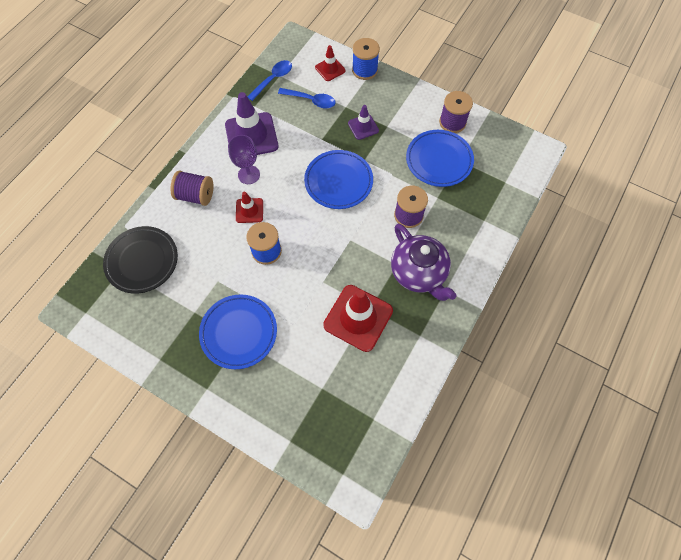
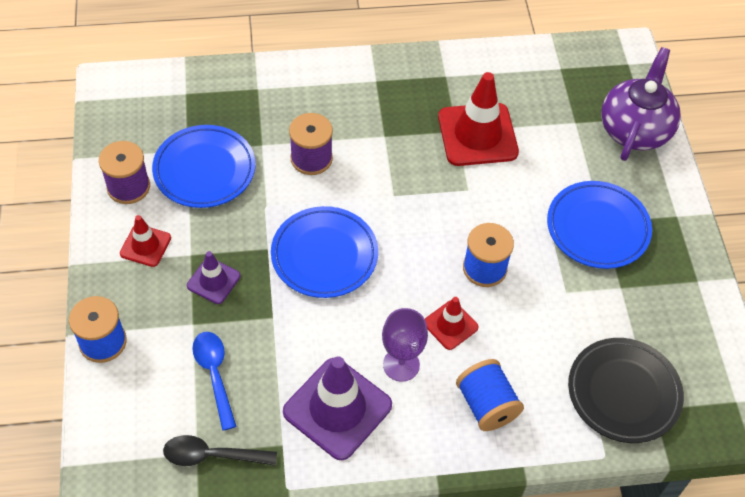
camera: 130 degrees left, 10 degrees down
(196, 195) = (486, 405): purple spool -> blue spool
(273, 79) = (212, 455): blue spoon -> black spoon
(330, 69) = (133, 389): red traffic cone -> red traffic cone (145, 245)
(419, 273) = (377, 111): purple teapot -> purple teapot (634, 129)

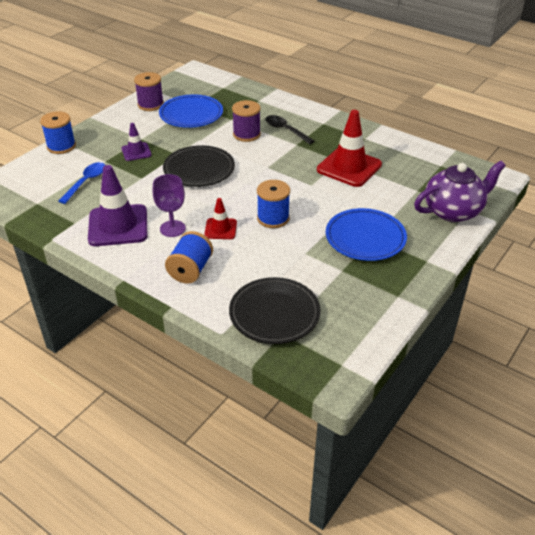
camera: 45 degrees right, 15 degrees down
(145, 245) = (127, 126): red traffic cone -> none
(212, 455) = (41, 208): black spoon -> black spoon (285, 130)
(324, 255) = (199, 170): blue plate -> black plate

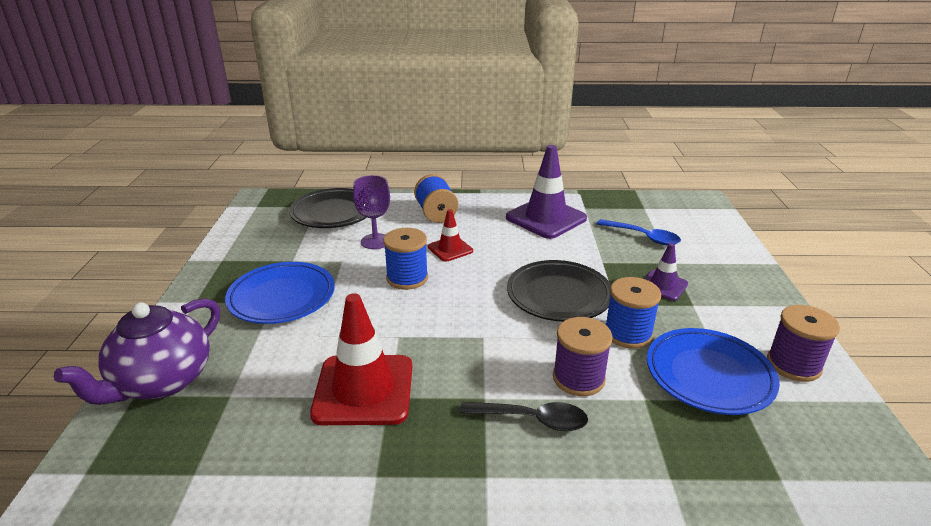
camera: 145 degrees right, 10 degrees down
(61, 146) = (745, 257): blue spool -> blue spool (628, 333)
(86, 182) = (643, 237): blue spoon -> blue spoon turned 45 degrees counterclockwise
(172, 228) = (495, 233): purple goblet -> purple goblet (375, 241)

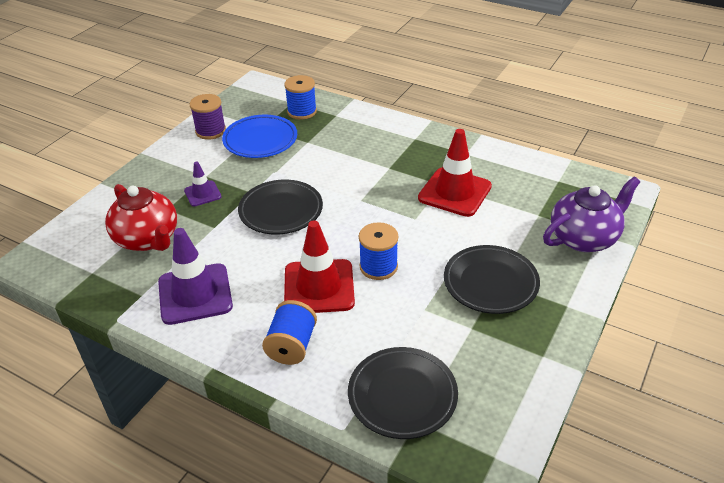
camera: 150 degrees left, 10 degrees up
(282, 297) = (490, 283): blue plate -> black plate
(375, 241) = (380, 324): purple goblet -> none
(450, 249) = (319, 287): red traffic cone -> red traffic cone, size x1.89
(532, 419) = (373, 151): black spoon -> none
(578, 378) = (329, 160): purple spool -> none
(628, 333) = (271, 172): blue spool -> blue spool (302, 111)
(643, 237) = (148, 239): blue spoon -> red teapot

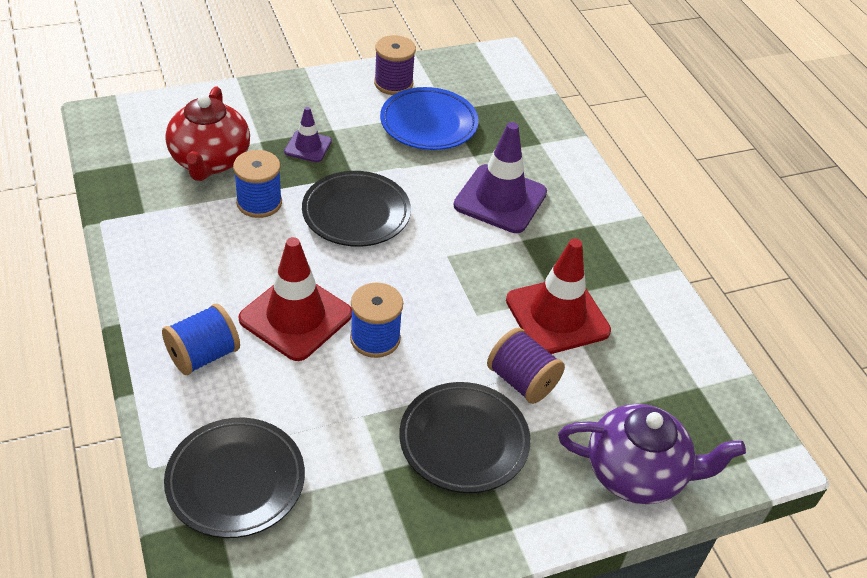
camera: 35 degrees right, 5 degrees up
(195, 294) = (185, 243): purple traffic cone -> purple traffic cone (500, 199)
(302, 111) = (510, 117): blue spool -> blue spool (259, 203)
(479, 234) = (522, 381): none -> purple spool

